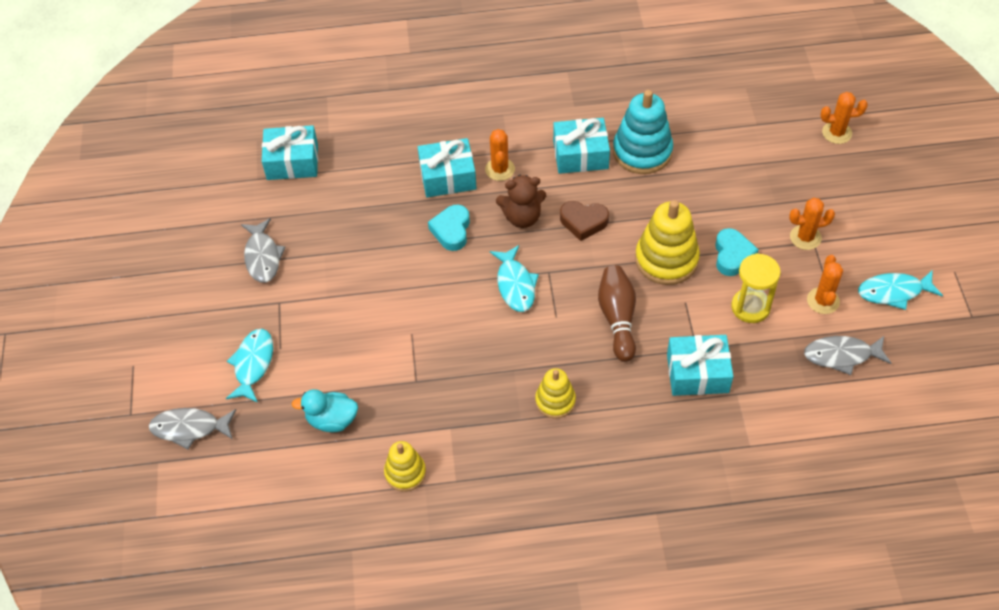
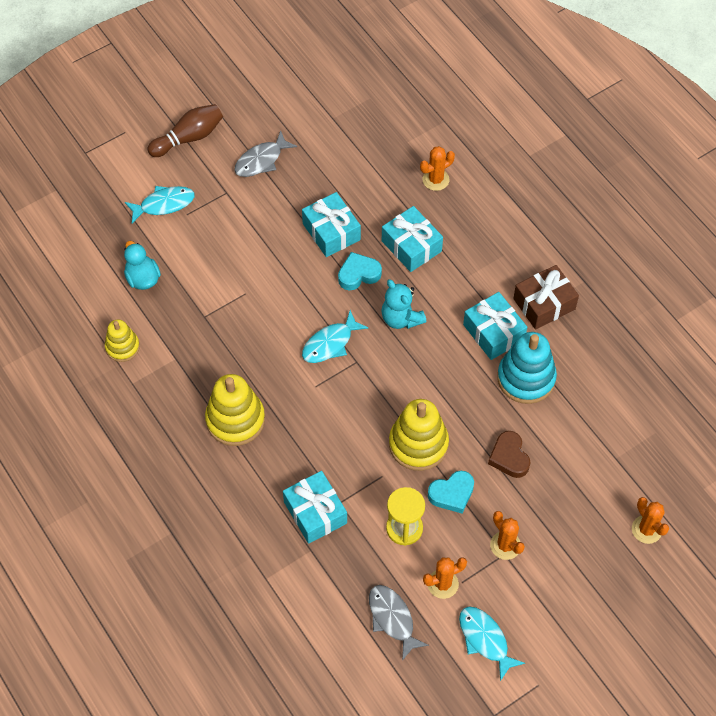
camera: 60 degrees right, 5 degrees up
(189, 428) = (92, 194): grey fish -> none
(292, 162) = (363, 132): turquoise gift -> turquoise gift (331, 232)
(500, 169) = (441, 280): orange cactus -> orange cactus (435, 180)
(522, 217) = (401, 318): brown teddy bear -> turquoise teddy bear
(555, 401) = (235, 420): yellow stacking toy -> yellow stacking toy, size x1.68
(573, 107) = (544, 304): none -> brown gift
(583, 222) = (422, 365): brown heart -> brown heart (509, 457)
(617, 318) = (337, 432): brown bowling pin -> brown bowling pin (189, 138)

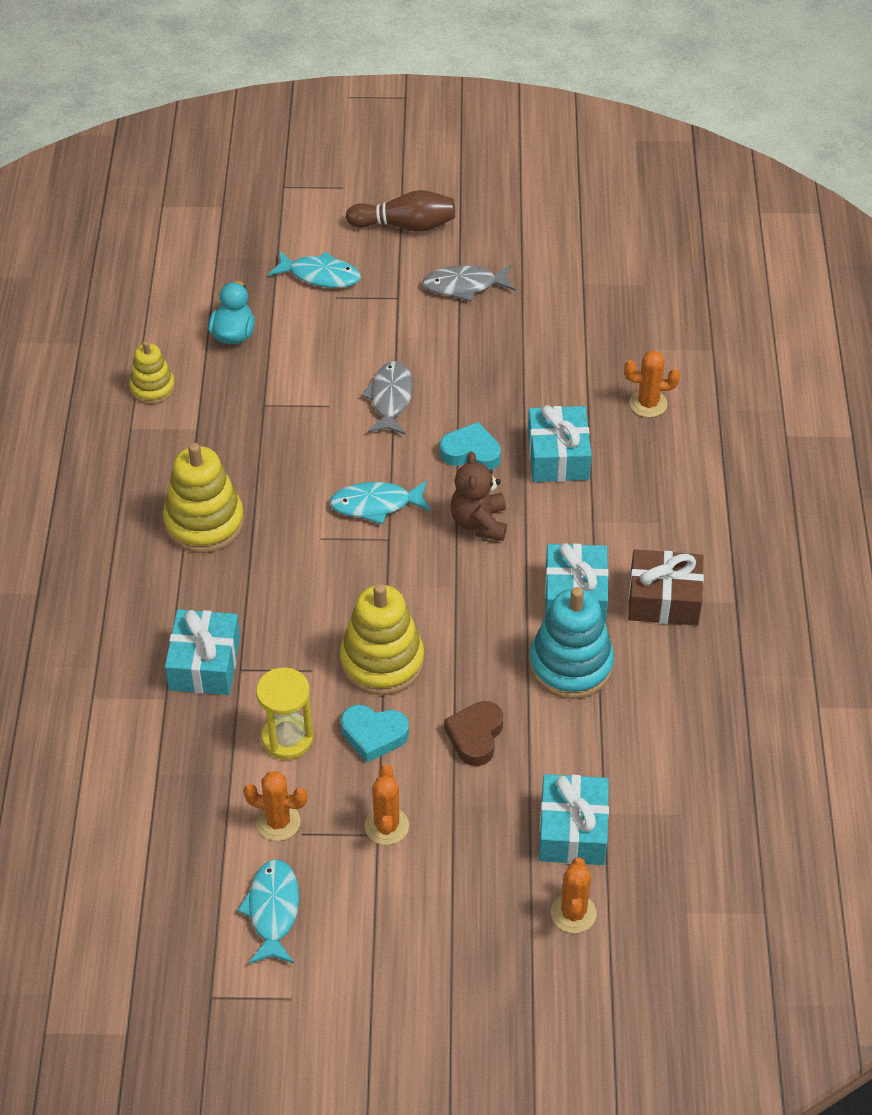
camera: 35 degrees right, 10 degrees down
(331, 232) = (479, 394): turquoise gift -> turquoise gift (572, 830)
(392, 619) = (189, 823): grey fish -> grey fish (390, 398)
(401, 318) = (479, 523): turquoise teddy bear -> brown teddy bear

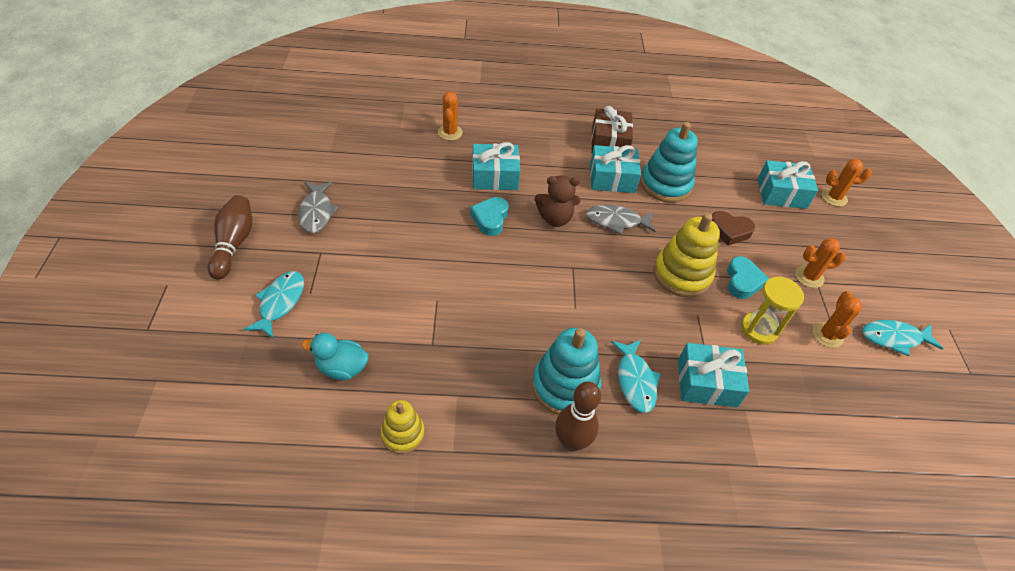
camera: 95 degrees left, 0 degrees up
(134, 525) = (571, 442): none -> brown bowling pin
(204, 522) = (565, 386): yellow stacking toy -> turquoise stacking toy
(376, 505) = (541, 273): turquoise fish -> turquoise fish (635, 381)
(390, 398) = (433, 261): grey fish -> grey fish (616, 221)

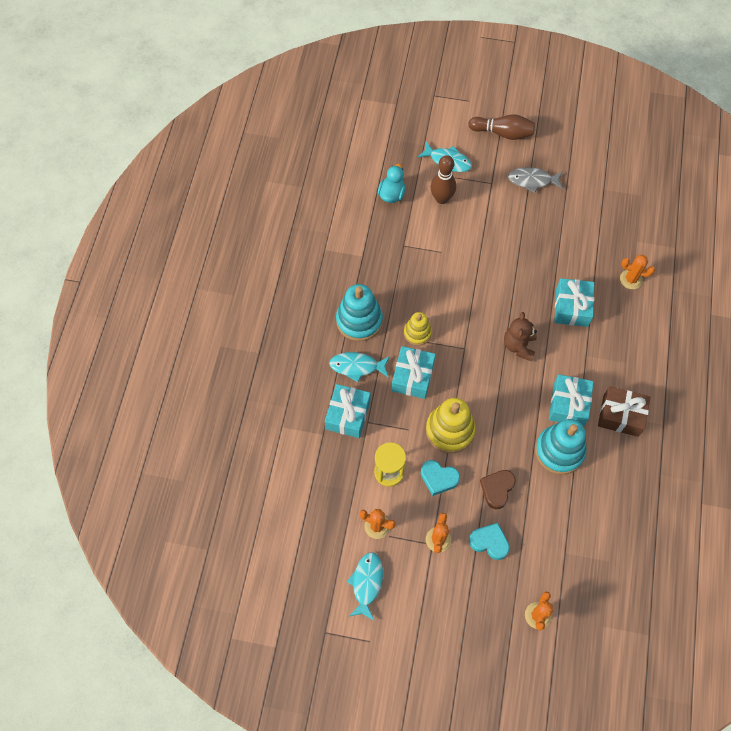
camera: 105 degrees right, 15 degrees up
(403, 434) = (340, 224): yellow stacking toy -> yellow stacking toy (417, 333)
(490, 219) = (520, 297): turquoise heart -> turquoise heart (489, 542)
(571, 442) = (319, 316): brown bowling pin -> brown bowling pin (441, 198)
(616, 221) = (513, 394): grey fish -> none
(781, 193) = (545, 561): turquoise gift -> turquoise gift (412, 377)

